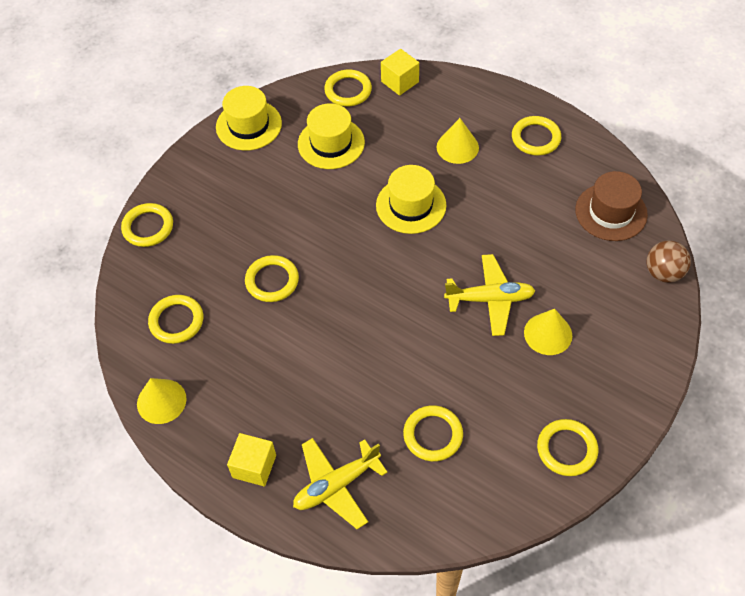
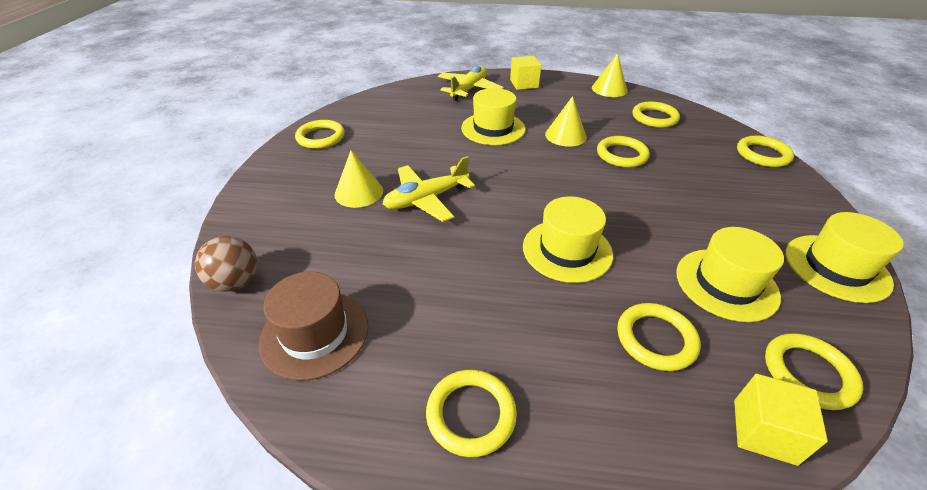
camera: 150 degrees right, 15 degrees down
(364, 379) = (493, 128): none -> yellow hat
(433, 435) = (423, 119): yellow ring -> yellow ring (656, 339)
(457, 147) = (575, 345): yellow cone -> yellow cone (565, 135)

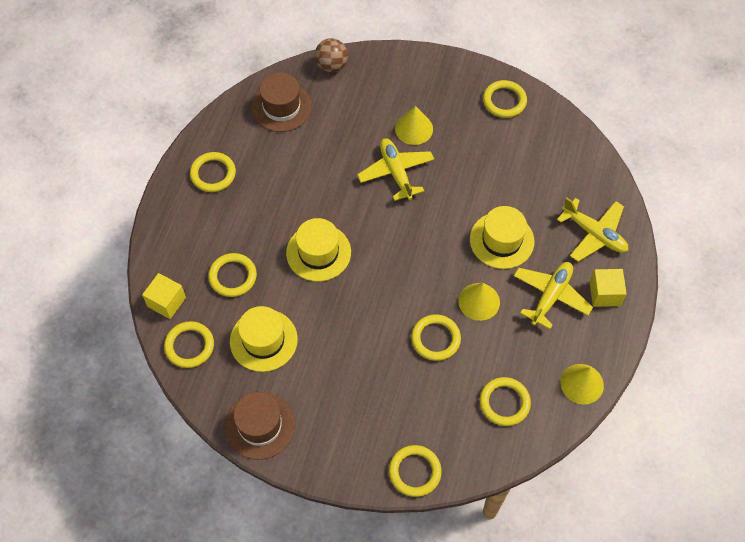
camera: 100 degrees right, 20 degrees up
(539, 104) = (550, 296): none -> yellow plane
(836, 267) = (260, 425): yellow hat -> brown hat

